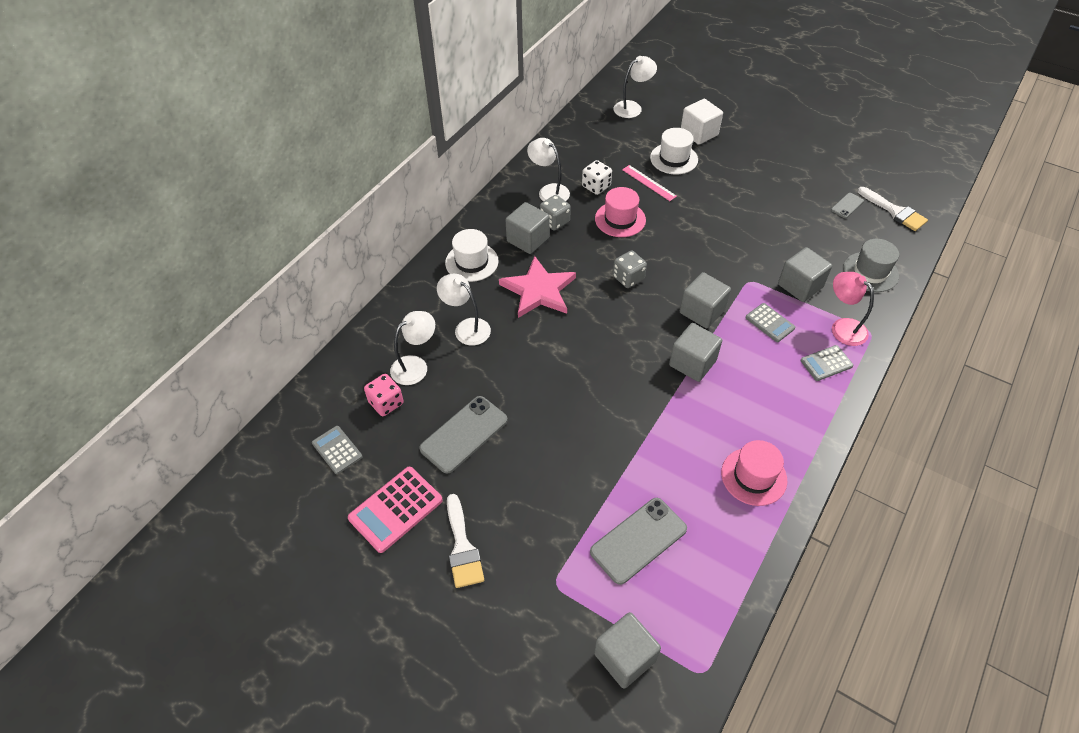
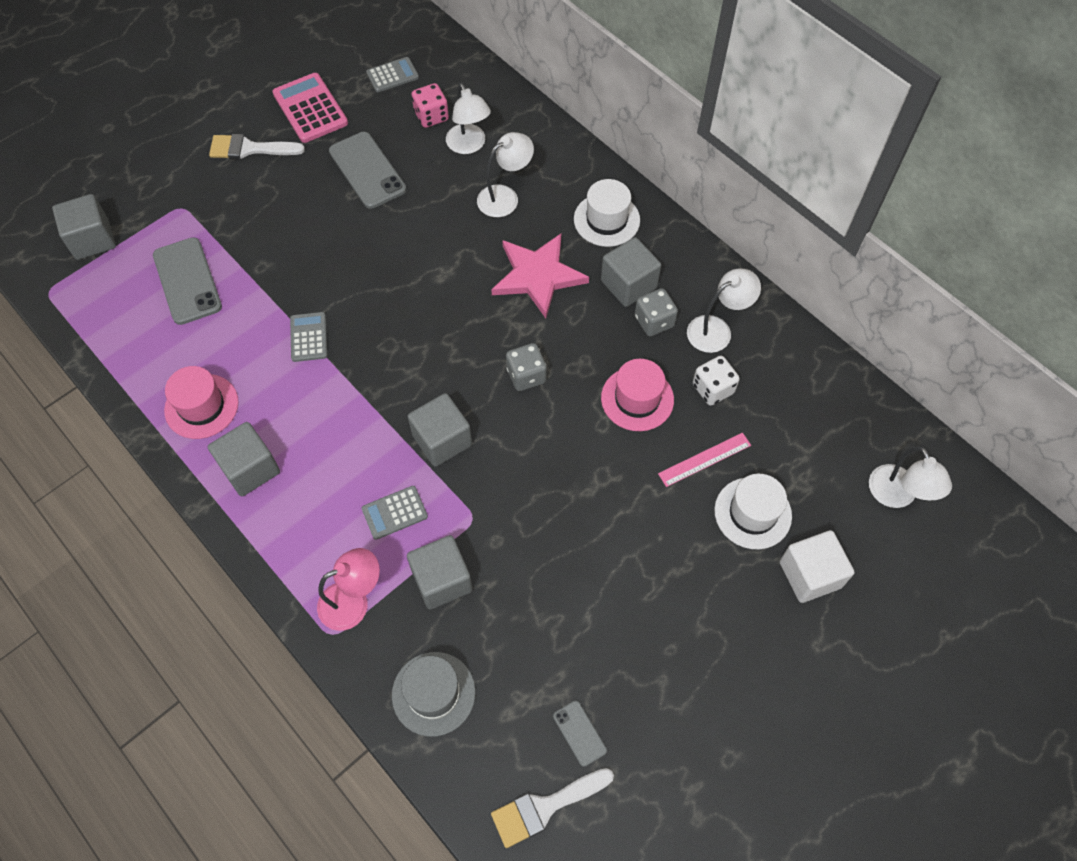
camera: 105 degrees right, 10 degrees up
(692, 363) = (369, 401): grey cube -> grey cube (250, 469)
(826, 363) = (307, 551): grey calculator -> grey calculator (309, 337)

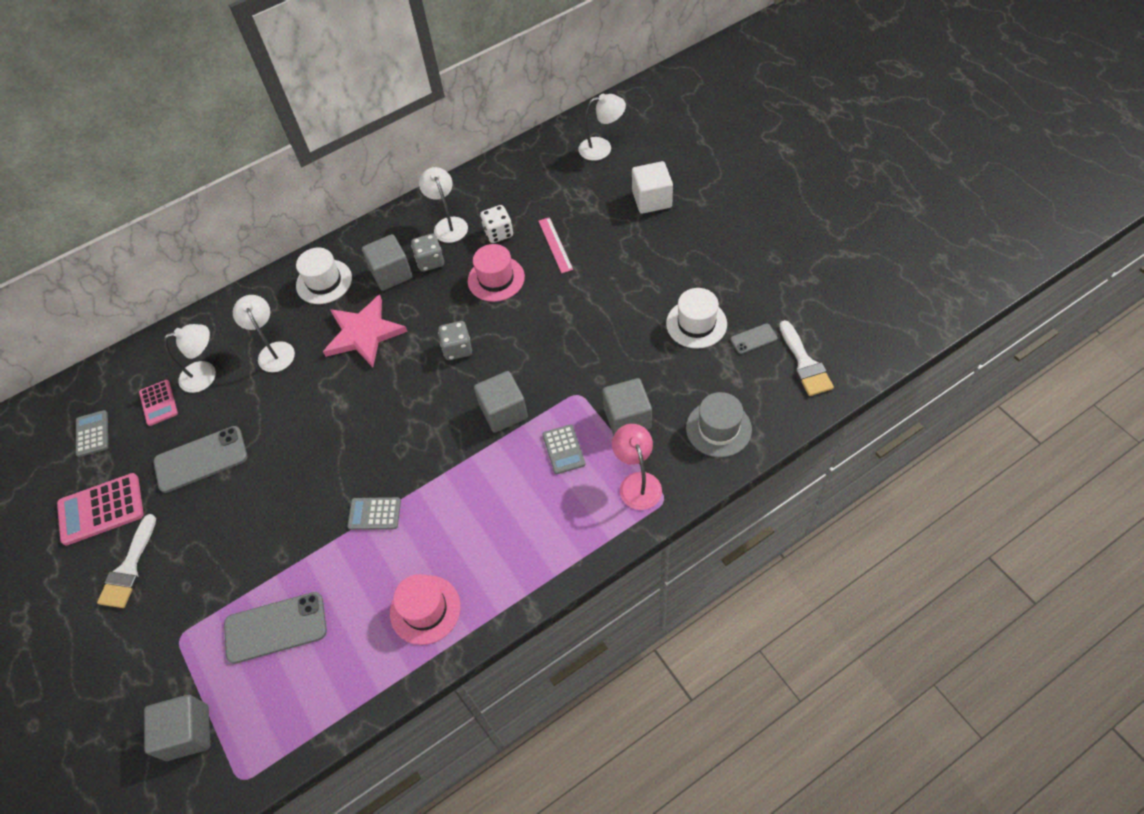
camera: 75 degrees left, 5 degrees down
(250, 469) = (500, 564): grey cube -> none
(431, 116) = (158, 403): pink dice -> pink calculator
(752, 513) = (602, 223): white hat -> white hat (696, 324)

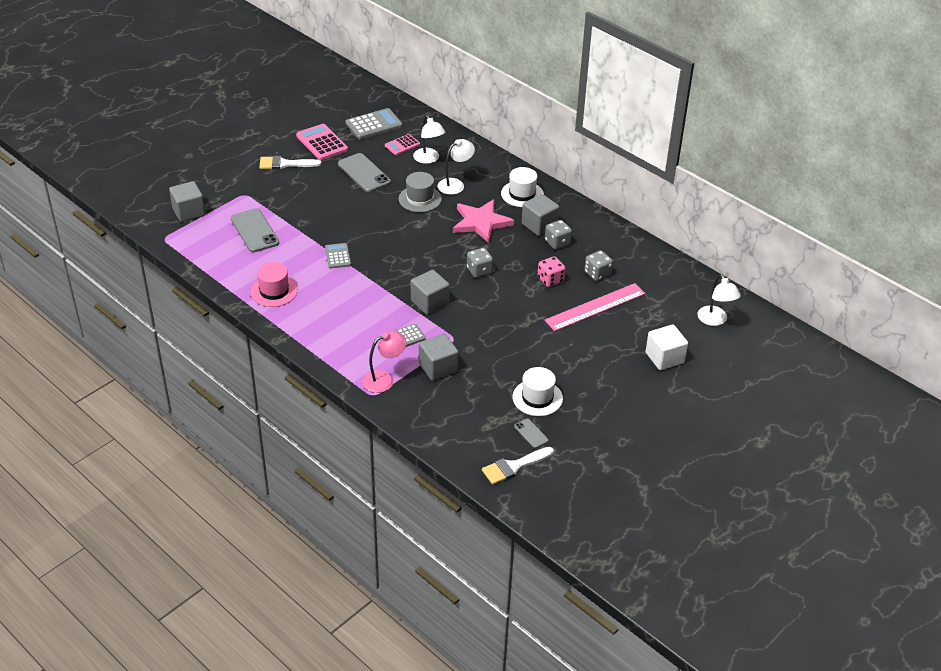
camera: 70 degrees right, 15 degrees down
(92, 433) = (374, 125): grey calculator -> grey calculator, size x1.63
(448, 224) = (597, 245): white lamp -> none
(496, 279) = (550, 280): pink hat -> pink dice
(498, 233) = (597, 274): white dice -> grey dice
(555, 245) = (595, 307): pink ruler -> pink ruler, size x1.78
(718, 428) = (439, 419): grey hat -> grey hat (420, 199)

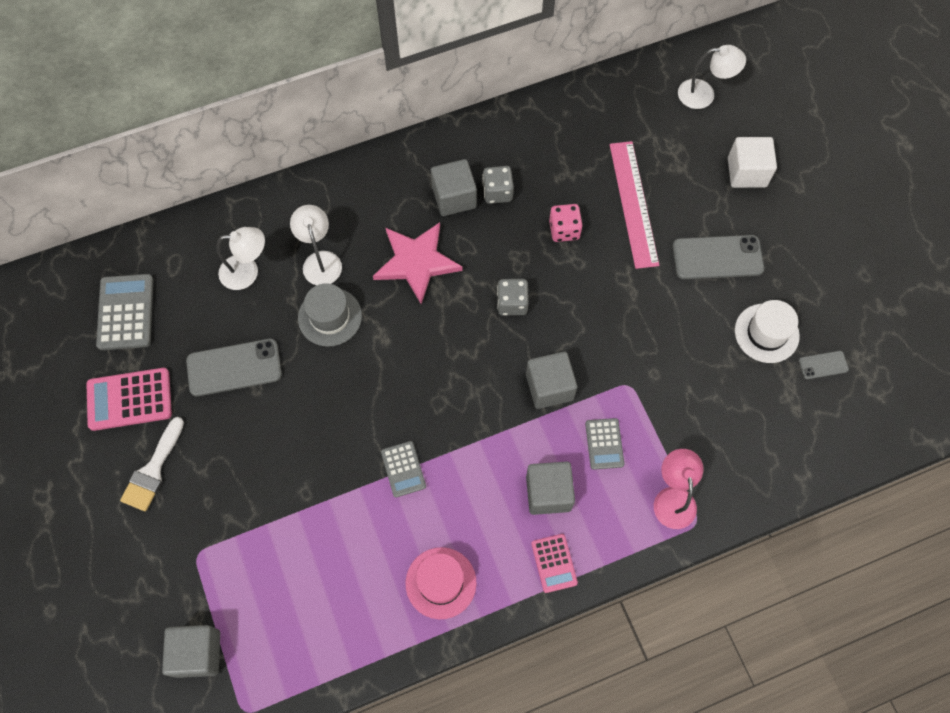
camera: 65 degrees left, 25 degrees up
(254, 231) = (292, 567): grey phone -> grey phone (717, 257)
(338, 256) = (403, 469): grey calculator -> grey calculator turned 120 degrees counterclockwise
(402, 145) = (196, 293): pink calculator -> pink calculator (554, 563)
(438, 368) = (675, 424): grey cube -> grey cube (548, 493)
(514, 466) = (870, 406): white brush -> none
(522, 194) = (381, 190): white hat -> none
(597, 274) = (575, 175): grey dice -> none

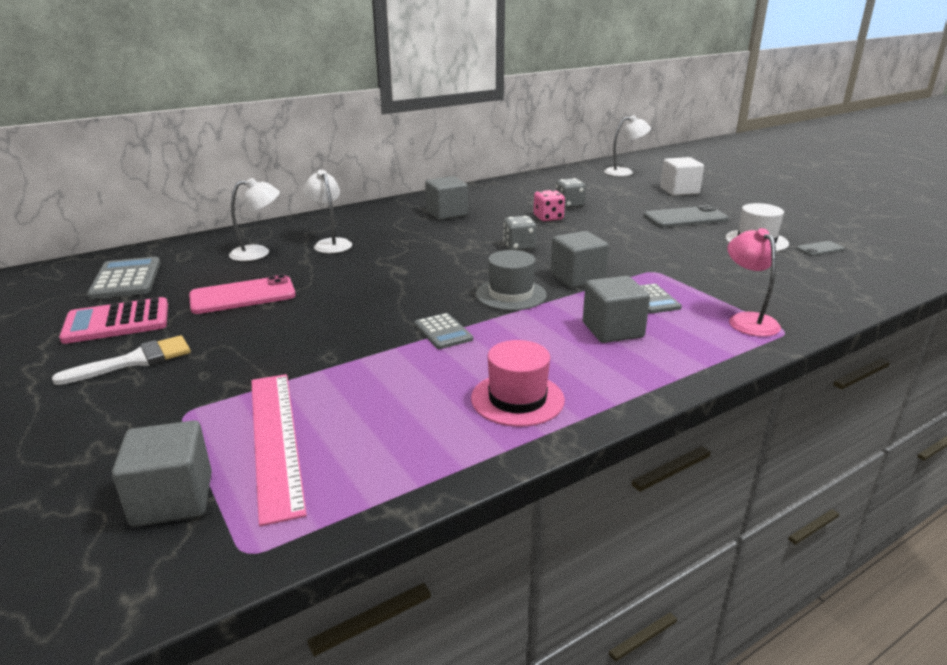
camera: 10 degrees left, 40 degrees down
(153, 470) = (135, 360): white brush -> white brush turned 135 degrees counterclockwise
(234, 368) = (243, 296): grey phone -> pink phone
(330, 317) = (343, 265): grey hat -> grey hat (510, 295)
(416, 262) = (422, 238): pink star -> none
(497, 192) = (483, 209): grey dice -> grey dice (569, 205)
(554, 563) = (648, 371): pink calculator -> none
(633, 203) = (599, 205): pink ruler -> pink ruler (275, 439)

